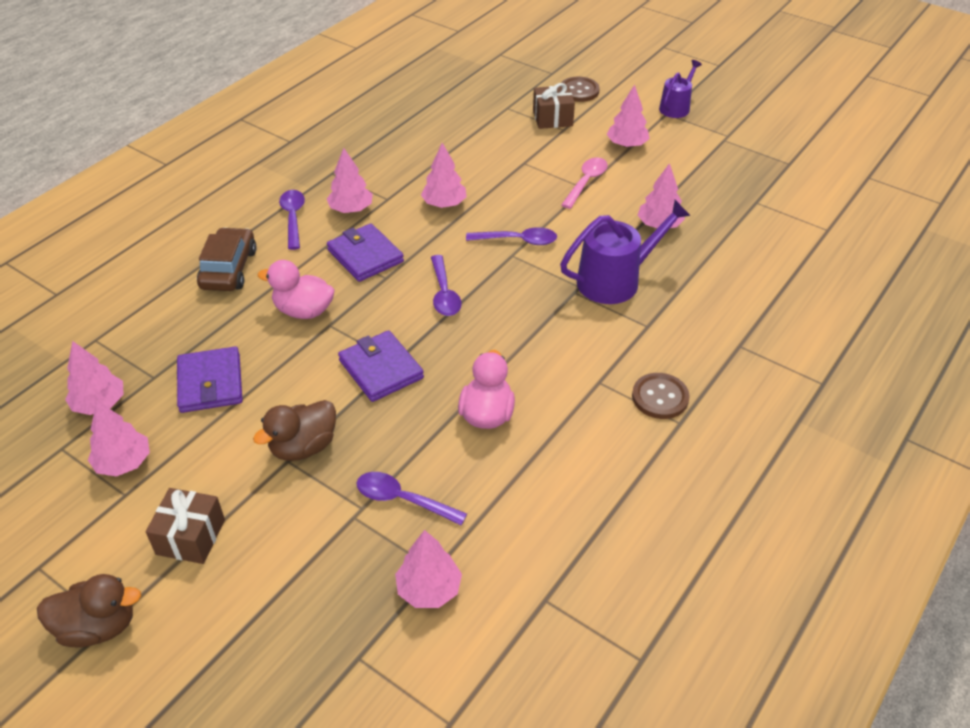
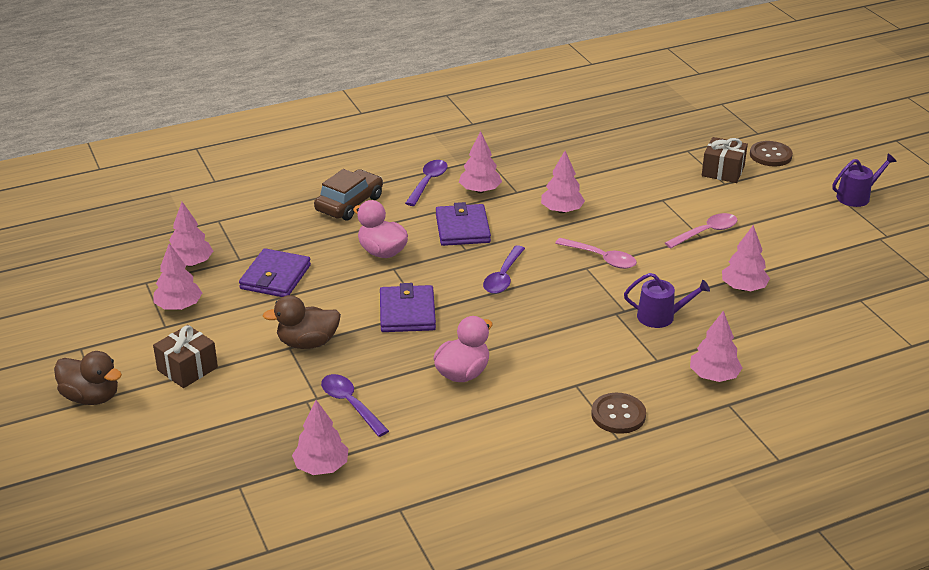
camera: 30 degrees right, 10 degrees down
(518, 240) = (601, 258): purple spoon -> pink spoon
(615, 280) = (661, 316): purple watering can -> purple watering can, size x0.60
(626, 145) = (775, 214): pink tree -> pink tree (713, 376)

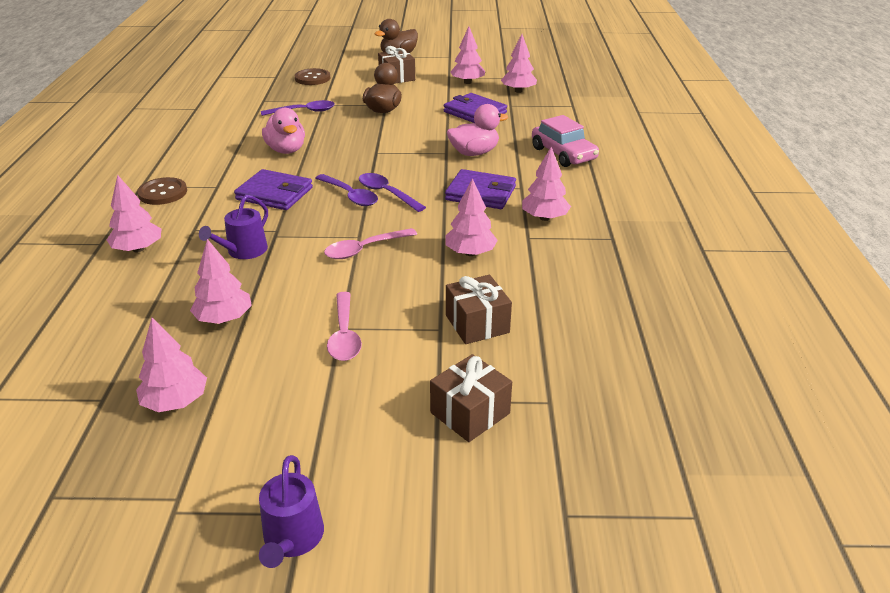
camera: 115 degrees right, 0 degrees up
(321, 467) = (260, 96): pink tree -> pink tree (175, 402)
(349, 204) = (563, 154): brown car -> pink car
(407, 312) = (381, 146): purple wallet -> purple wallet (274, 193)
(428, 182) = (578, 195): purple spoon -> purple spoon (350, 196)
(643, 187) = (477, 324): none -> brown gift
(770, 155) = (482, 492): brown button -> brown button (312, 78)

